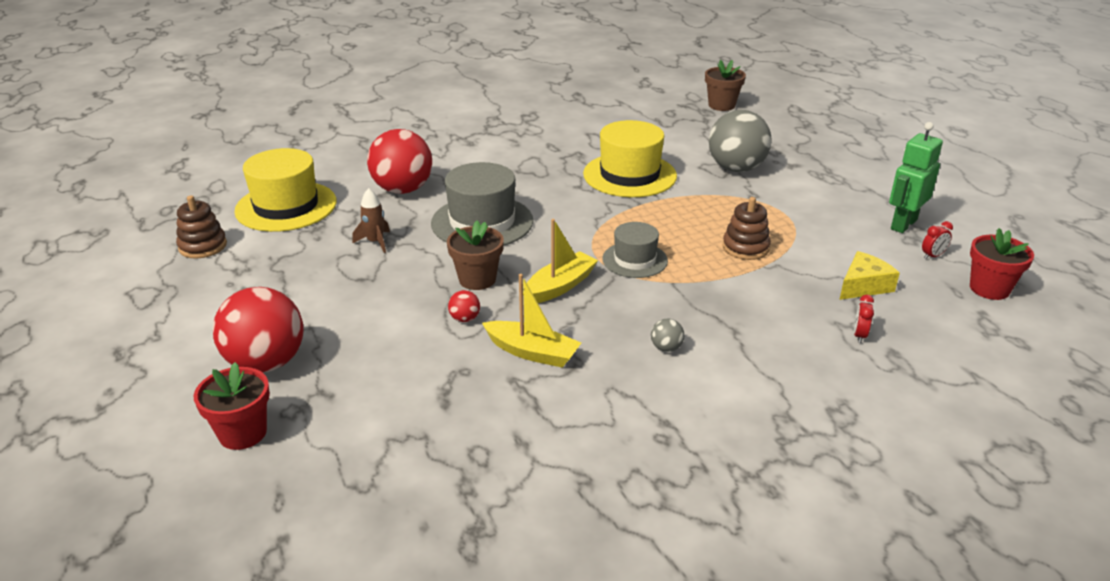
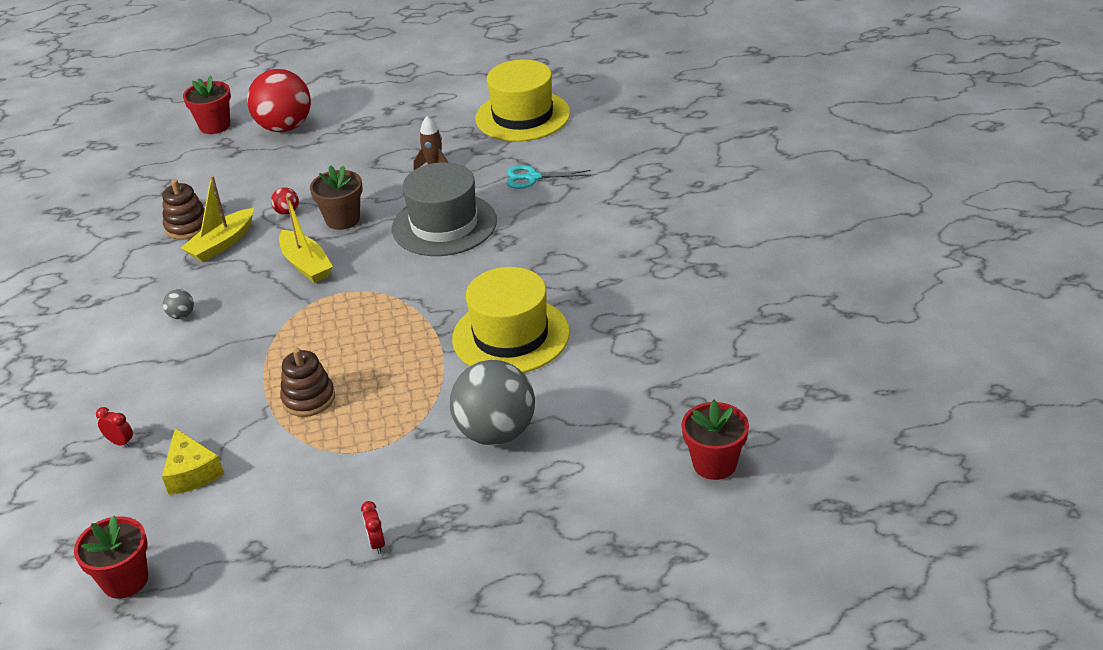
camera: 105 degrees right, 5 degrees up
(203, 246) = (466, 84): brown stacking toy -> brown stacking toy (187, 226)
(403, 190) = (532, 177): red ball -> turquoise scissors
(635, 260) = (326, 315): grey hat -> none
(721, 105) = (714, 464): brown flower pot -> red flower pot
(903, 224) = (290, 555): green robot -> none
(932, 256) = (211, 555): red clock -> red clock (376, 543)

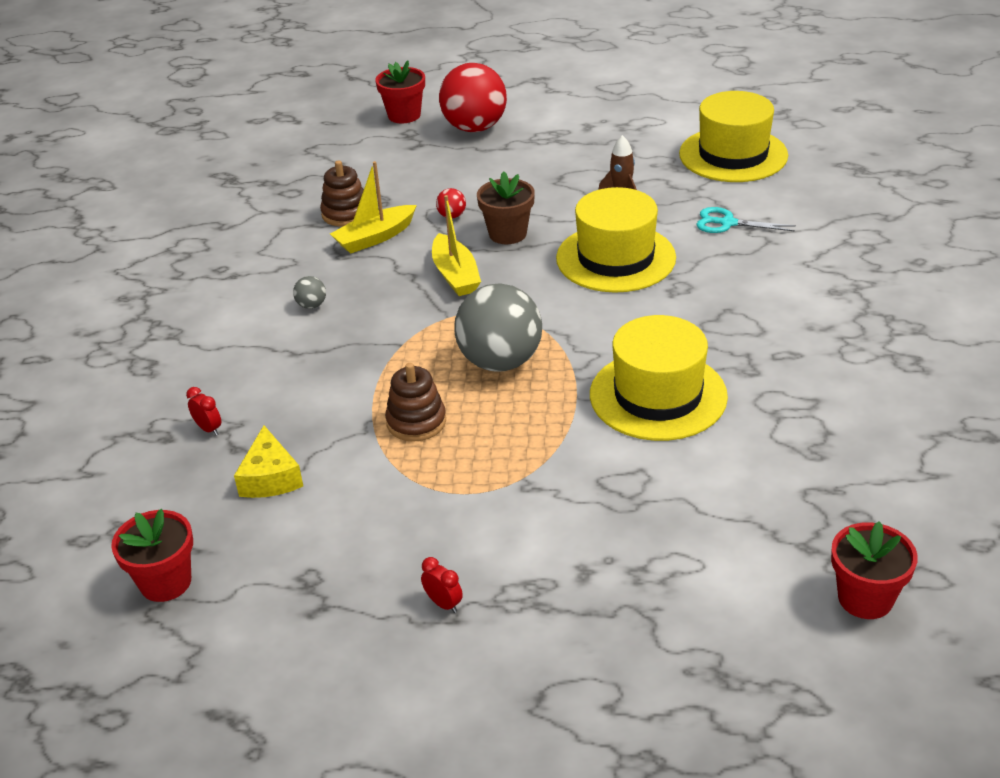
camera: 15 degrees right, 0 degrees up
(376, 543) = (443, 603): red clock -> red clock turned 135 degrees clockwise
(444, 225) = (615, 258): grey hat -> yellow hat
(496, 433) = (612, 504): grey ball -> grey ball (500, 362)

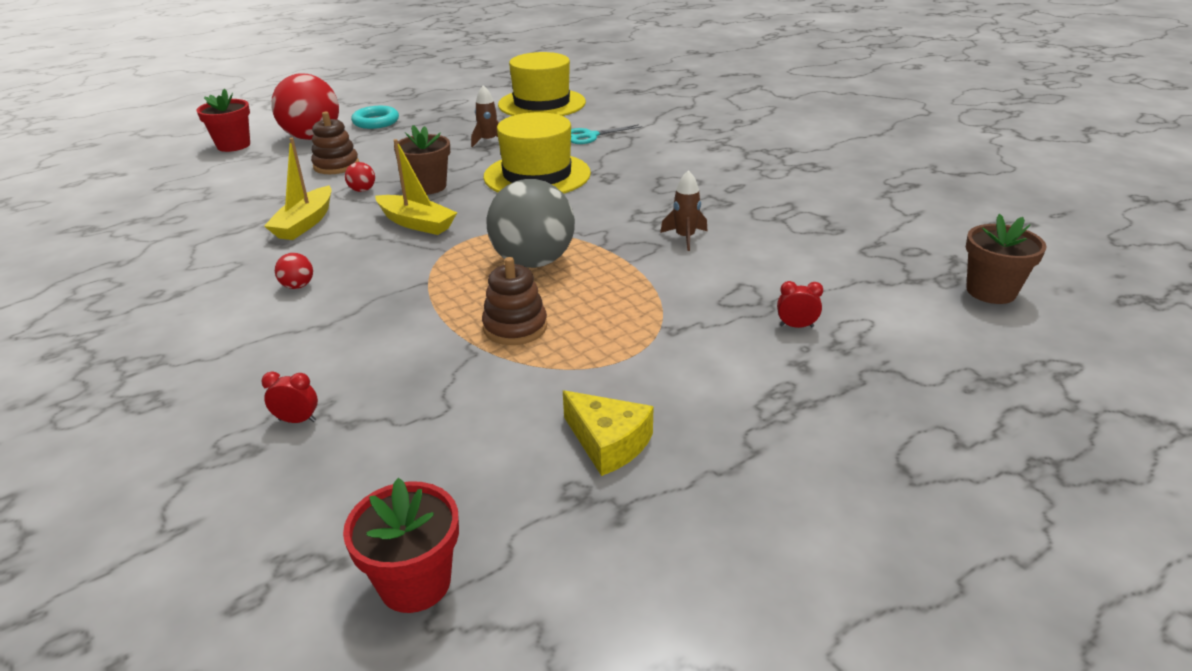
camera: 40 degrees left, 5 degrees down
(270, 477) = (422, 429): yellow cheese -> yellow cheese (608, 443)
(312, 305) = (298, 286): grey ball -> red ball
(345, 213) = (253, 217): brown stacking toy -> brown stacking toy (336, 165)
(443, 603) = (727, 444): red clock -> red clock (796, 326)
(548, 125) = (376, 122): none -> turquoise ring
(658, 395) = (685, 238): yellow hat -> brown rocket
(865, 598) = (991, 291): red flower pot -> brown flower pot

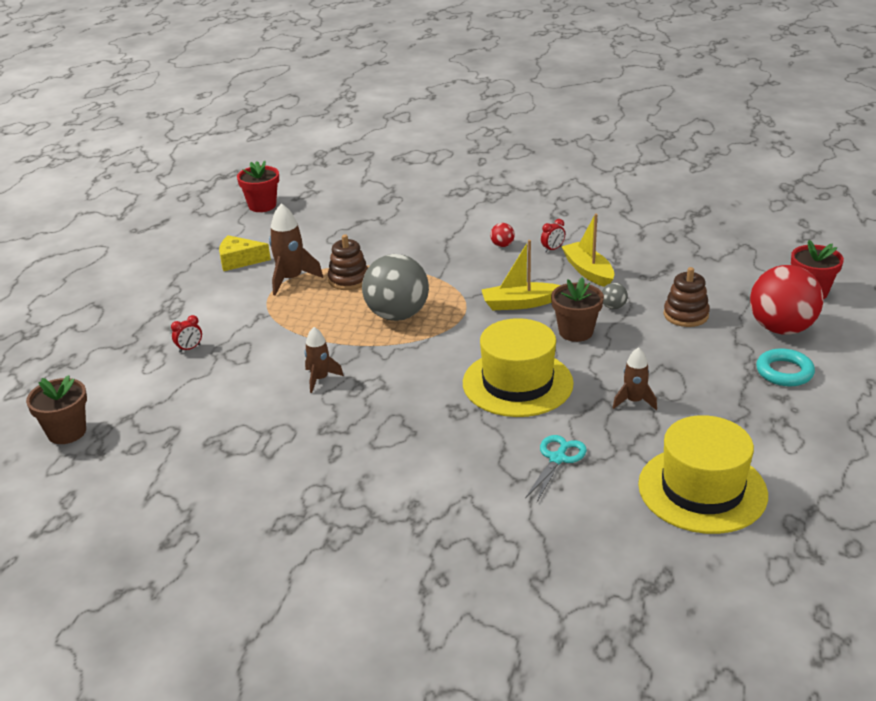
camera: 140 degrees right, 0 degrees up
(297, 420) = (383, 213): red clock -> red clock (552, 249)
(362, 190) = (613, 307): red ball -> grey ball
(578, 364) = (291, 279): none -> brown rocket

